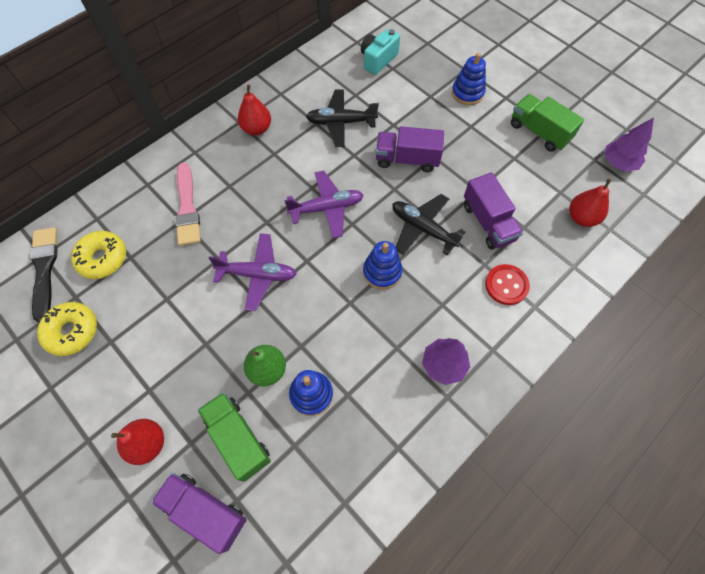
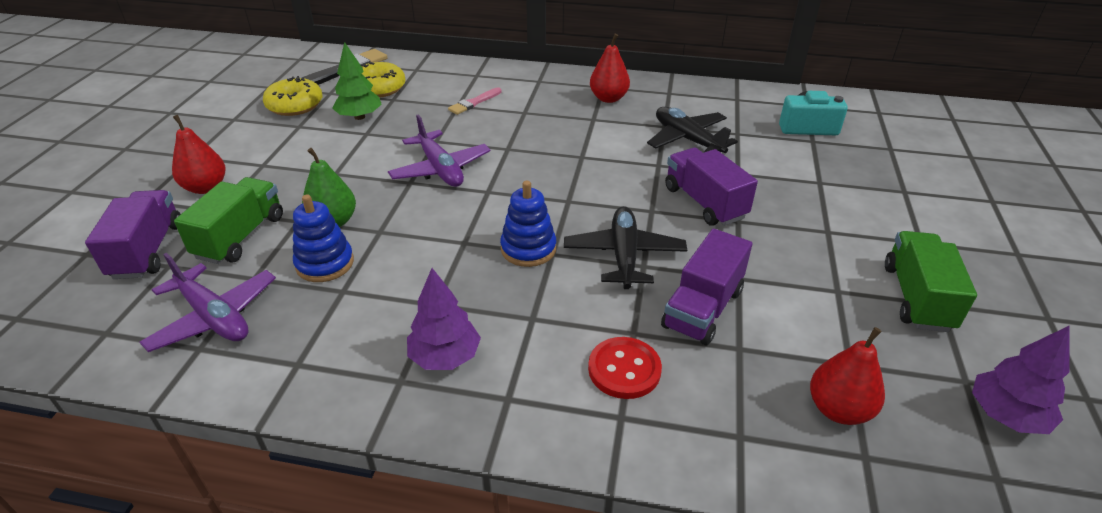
camera: 55 degrees right, 25 degrees down
(137, 292) = (359, 117): none -> green tree
(187, 208) = (474, 103): pink brush -> pink brush, size x0.58
(326, 208) = (567, 176): purple plane -> purple plane (214, 317)
(467, 93) = (872, 208): blue stacking toy -> none

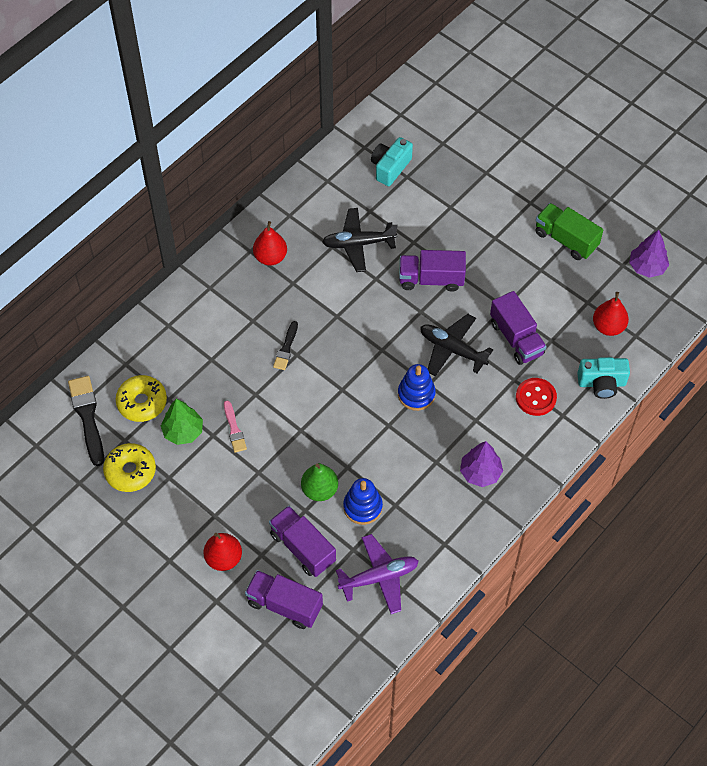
camera: 60 degrees left, 20 degrees up
(240, 237) = (302, 548): green truck -> purple truck
(440, 169) = (296, 406): purple plane -> none
(474, 103) = (215, 346): pink brush -> pink brush (234, 429)
(509, 140) = (286, 348): none -> black brush
(726, 446) = (601, 383): none -> turquoise camera

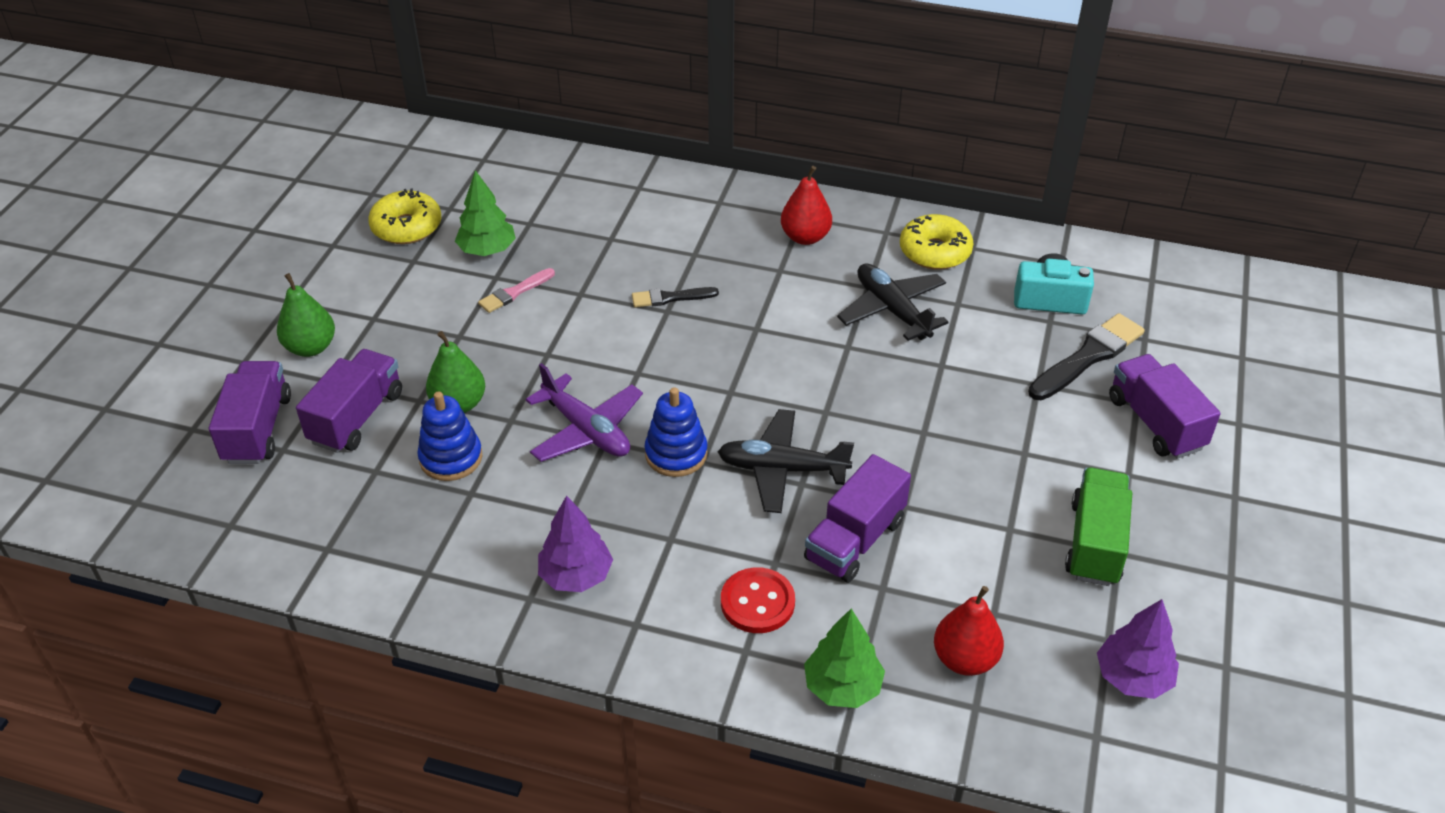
camera: 65 degrees right, 15 degrees down
(87, 417) = (467, 170): black brush -> black brush (1088, 356)
(142, 402) = (512, 204): yellow donut -> yellow donut (935, 252)
(223, 558) = (311, 347): red pear -> green pear
(379, 577) = (338, 515): purple plane -> purple plane (586, 430)
(431, 279) = (890, 405): purple truck -> purple truck (1155, 423)
(452, 349) = (782, 469): black plane -> black plane turned 90 degrees counterclockwise
(601, 383) = (842, 687): turquoise camera -> green tree

